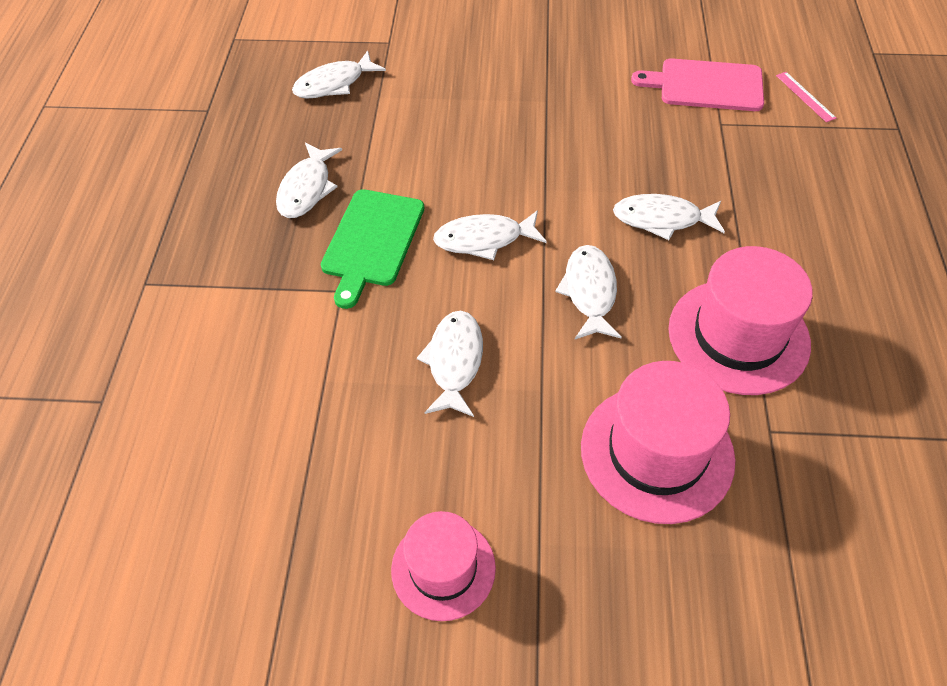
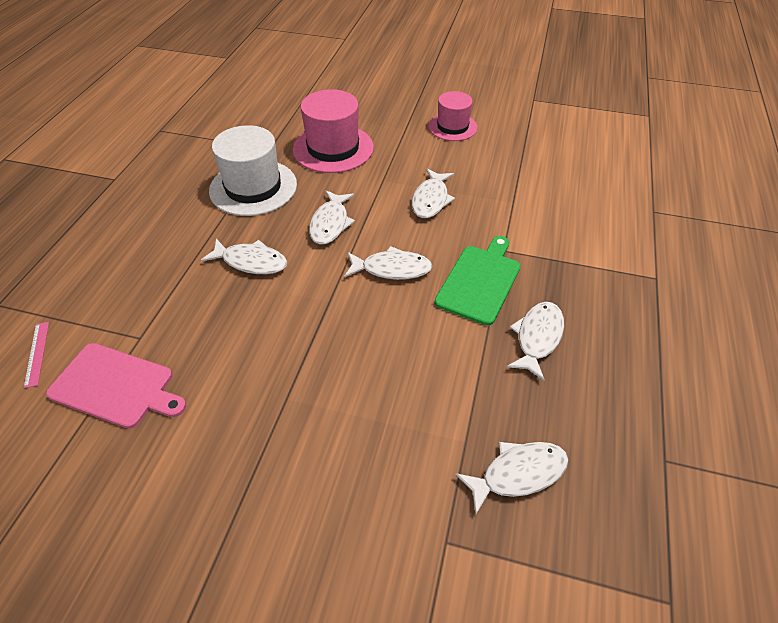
camera: 170 degrees left, 5 degrees down
(738, 336) = (253, 187): pink hat -> white hat

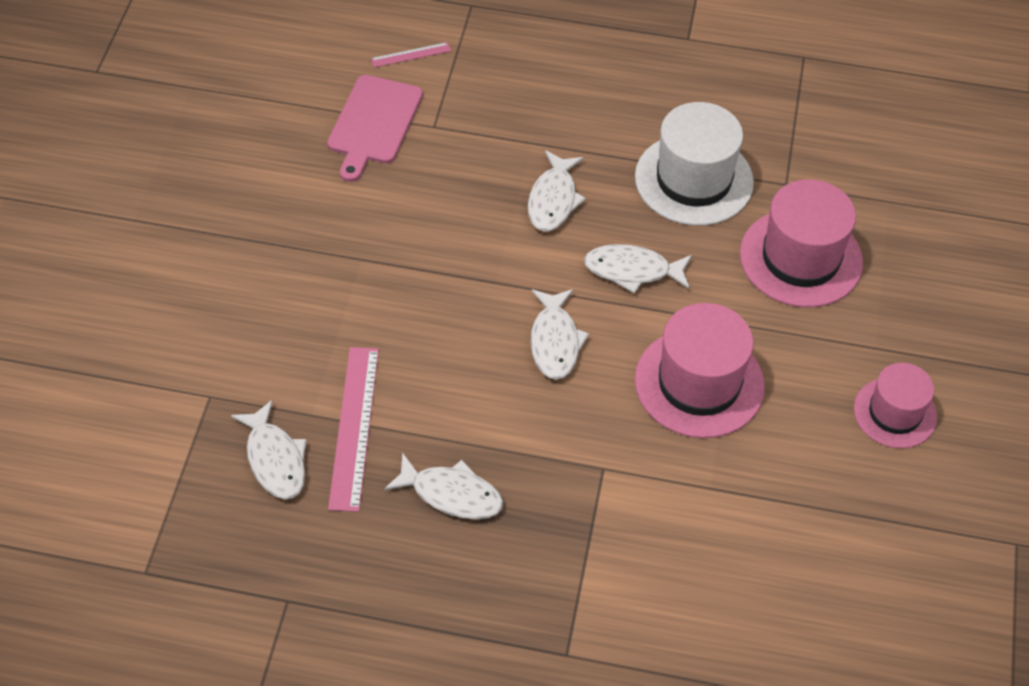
camera: 85 degrees right, 5 degrees up
(431, 200) = (699, 383): white fish -> pink hat
(477, 406) = (354, 427): none -> pink ruler
(480, 281) = (541, 437): green cutting board -> none

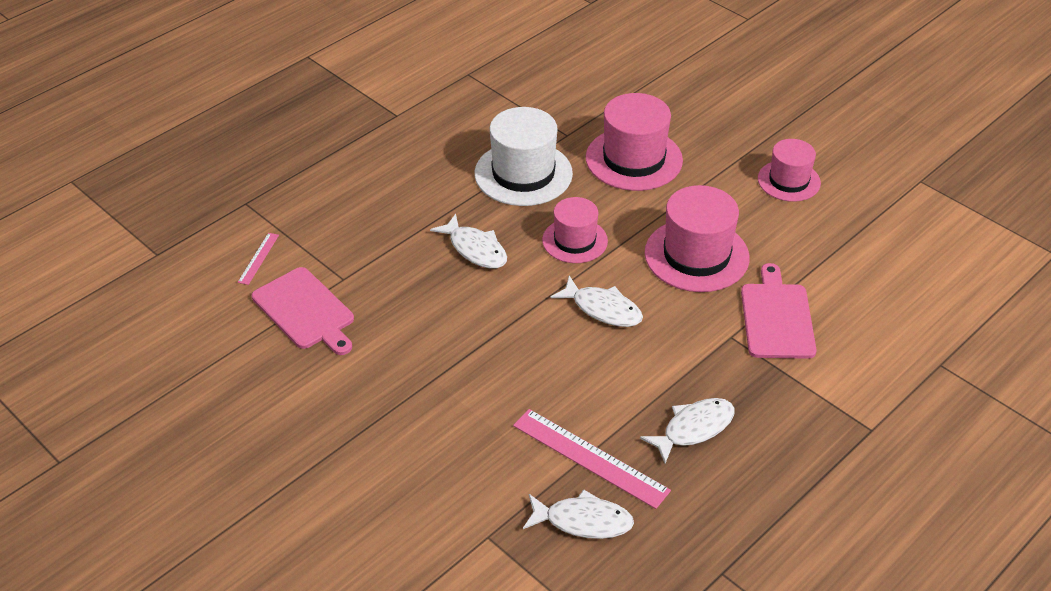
camera: 55 degrees left, 10 degrees down
(632, 270) = (574, 240): white fish -> pink hat
(664, 497) = (777, 318): none -> pink cutting board

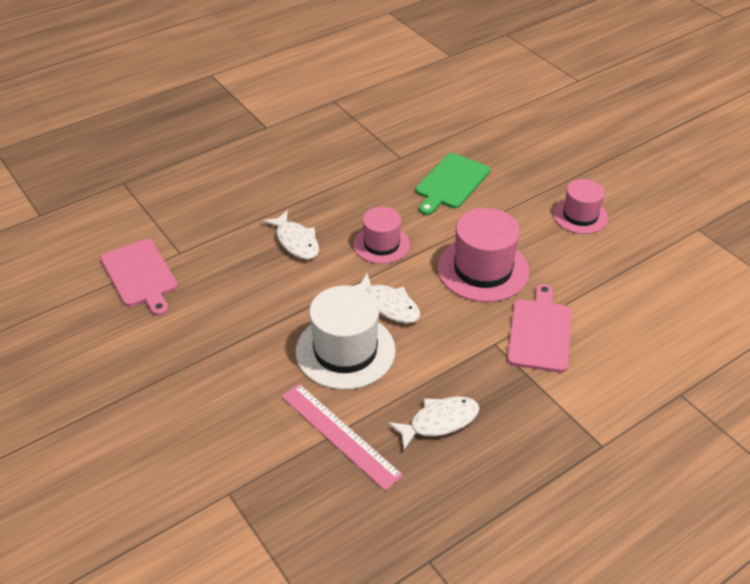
camera: 10 degrees right, 0 degrees up
(258, 258) = (118, 228): pink ruler -> none
(523, 173) = (355, 184): white hat -> white hat (345, 351)
(583, 521) = (317, 492): white fish -> none
(634, 159) = (451, 183): pink hat -> green cutting board

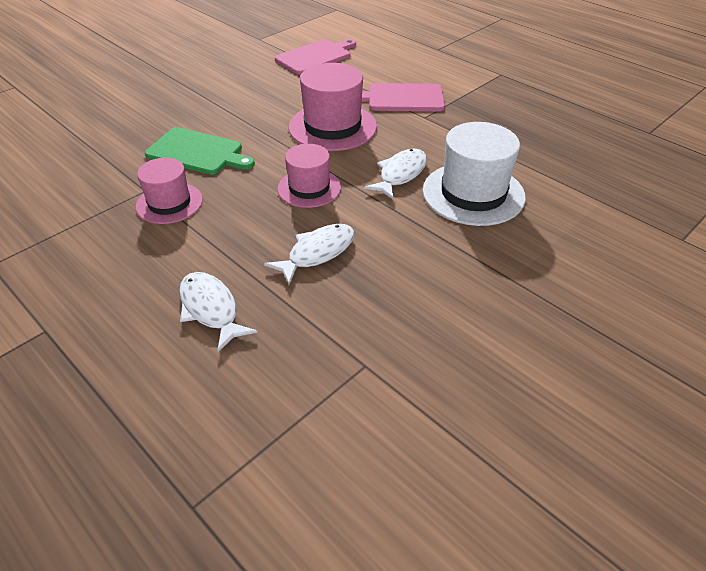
camera: 100 degrees left, 0 degrees up
(140, 275) = (425, 401): pink cutting board -> pink cutting board (315, 57)
(340, 435) = (572, 184): pink ruler -> none
(439, 422) = (524, 137): white fish -> white fish (211, 309)
(580, 216) = (247, 83): pink hat -> pink hat (169, 203)

